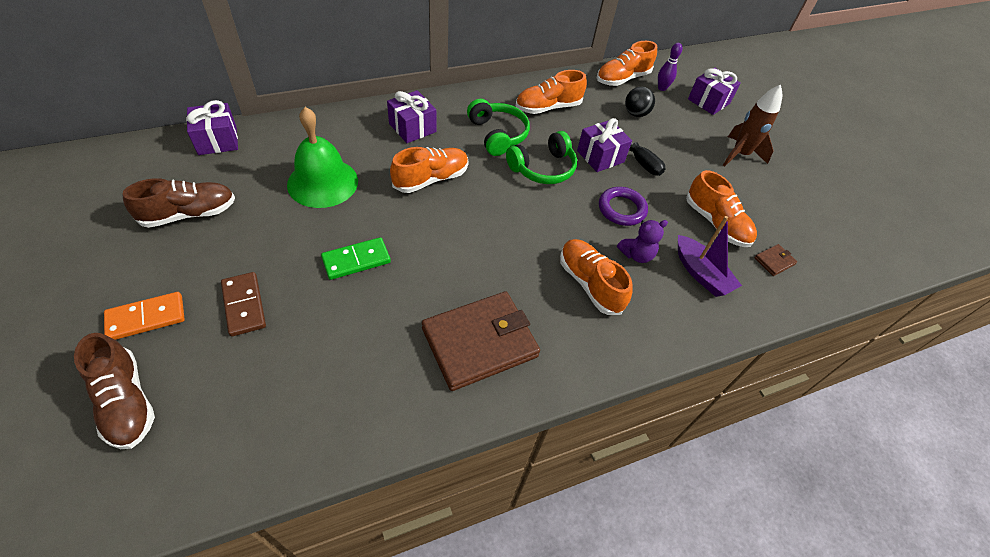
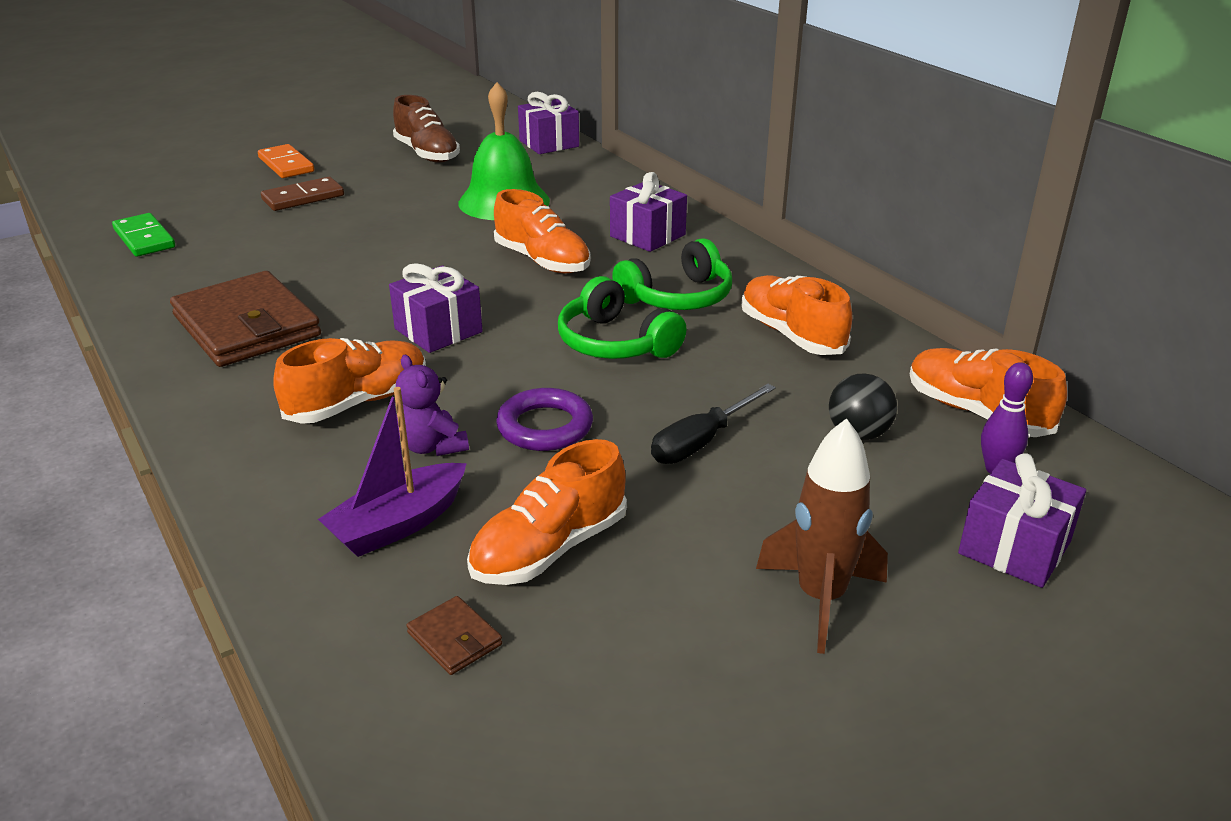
camera: 85 degrees right, 20 degrees down
(126, 401) = (192, 176): brown shoe -> none
(356, 260) = (376, 238): green domino -> green domino (144, 239)
(600, 156) = (683, 397): purple gift -> purple gift (438, 330)

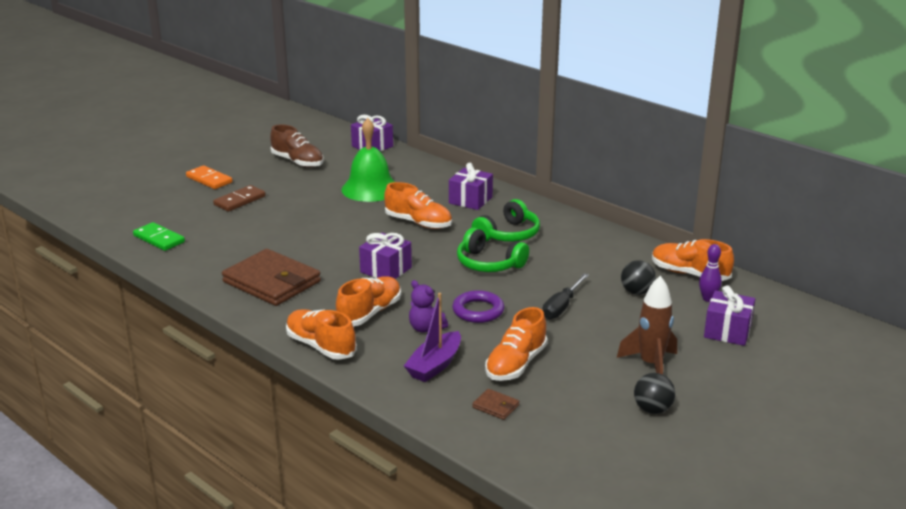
camera: 15 degrees left, 5 degrees down
(778, 713) = (652, 409): none -> black ball
(791, 335) = (580, 247): orange shoe -> orange shoe (321, 346)

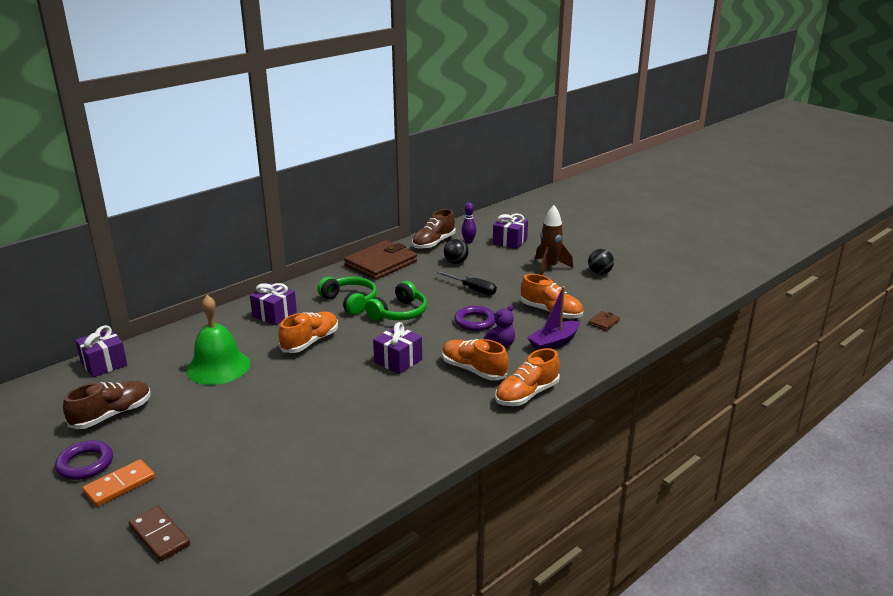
camera: 85 degrees left, 0 degrees up
(159, 239) = (279, 515): green domino -> none
(236, 164) = (85, 464): none -> purple ring
(239, 200) = (200, 455): brown domino -> brown domino (159, 536)
(272, 282) = (407, 424): brown wallet -> brown wallet (381, 263)
(435, 365) = (554, 343): purple boat -> purple boat turned 105 degrees clockwise
(689, 274) = (433, 243): orange shoe -> brown shoe

